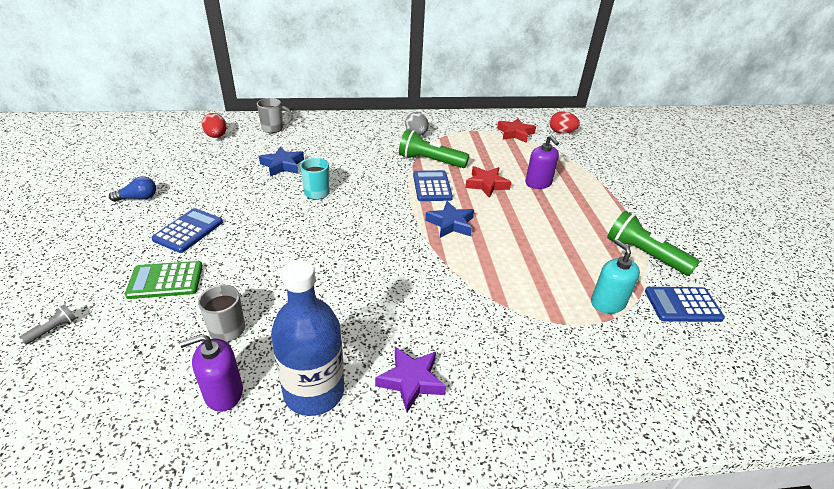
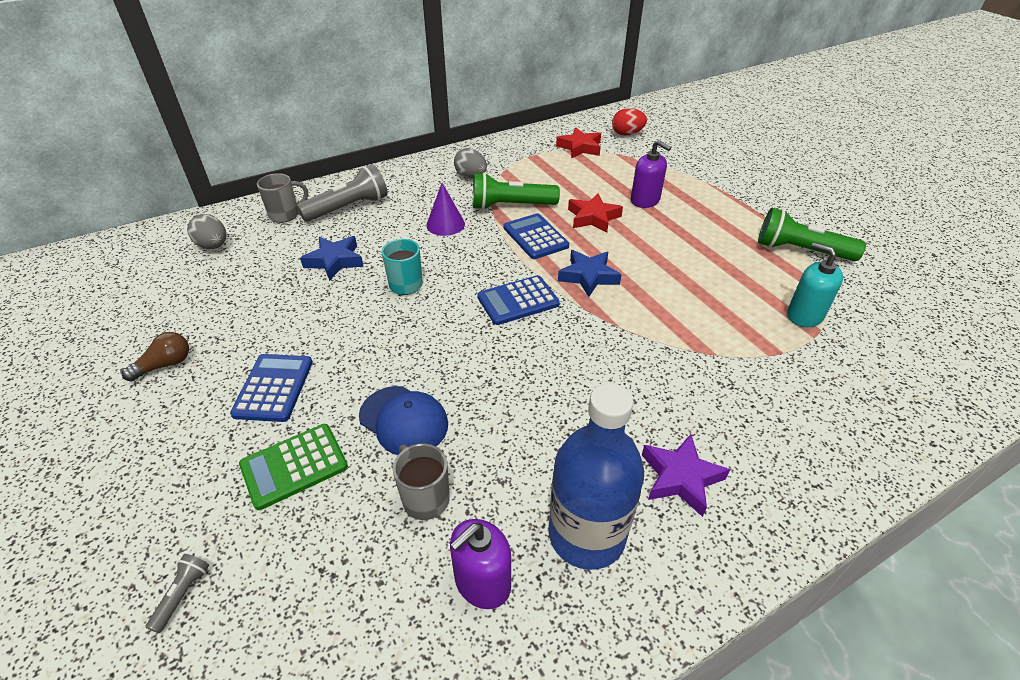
camera: 20 degrees left, 5 degrees up
(138, 198) = (165, 365): blue light bulb -> brown light bulb
(216, 136) = (213, 246): red egg -> grey egg
(251, 276) = (403, 420): none -> blue cap
(317, 134) = (348, 207): none -> grey flashlight
(374, 161) = (445, 224): none -> purple cone
(682, 305) = (870, 294): blue calculator -> blue calculator (518, 301)

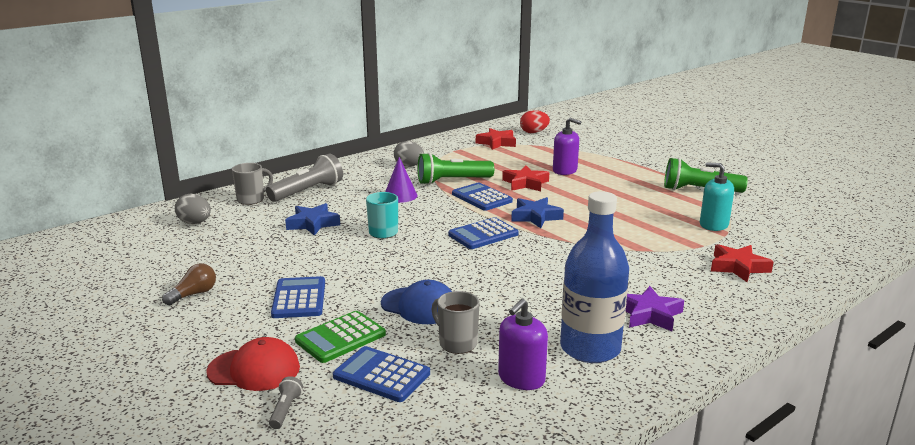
camera: 10 degrees left, 20 degrees down
(177, 510) = (254, 369): none -> red cap
(316, 545) = (381, 375): none -> blue calculator
(819, 400) = (738, 267): none -> red star

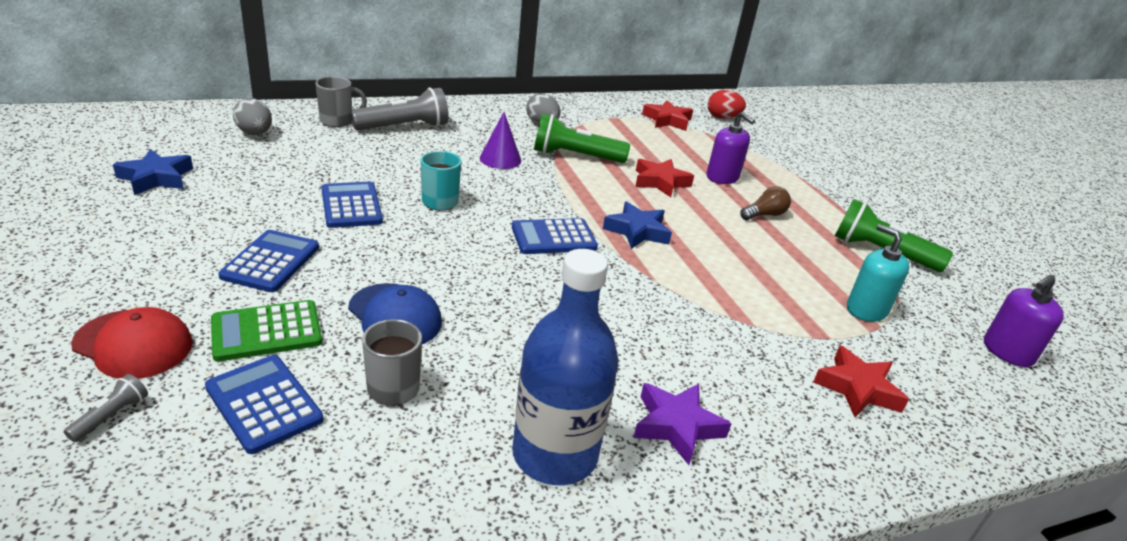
camera: 15 degrees right, 10 degrees up
(194, 294) = (169, 221): brown light bulb -> brown light bulb (764, 215)
(313, 224) = (373, 168): blue star -> blue star (156, 178)
(481, 198) = (592, 187): blue calculator -> blue calculator (351, 206)
(521, 378) = (426, 472): purple soap dispenser -> purple soap dispenser (1007, 352)

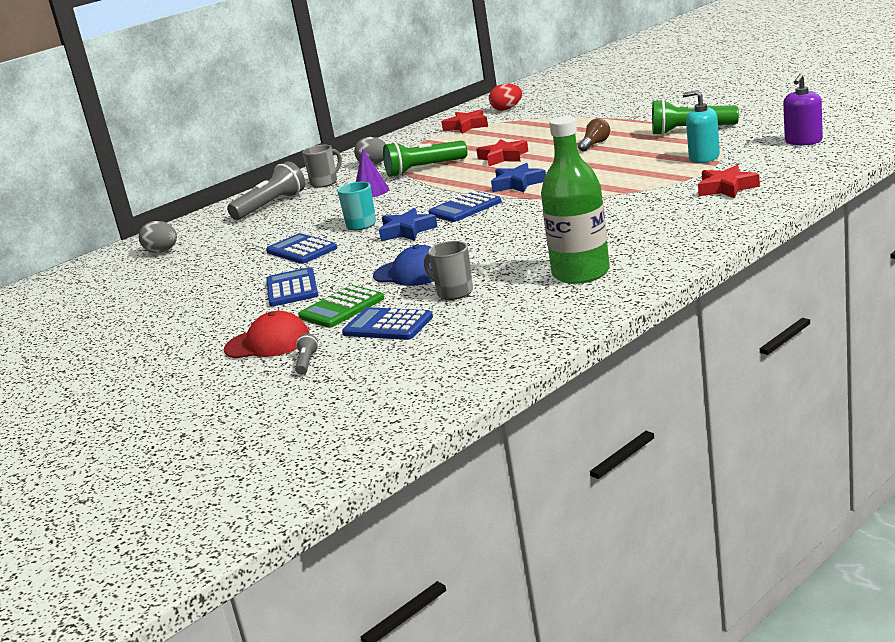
camera: 15 degrees left, 10 degrees down
(156, 178) = (134, 295): blue star -> blue star (406, 231)
(337, 121) = (213, 223): grey mug -> grey mug (325, 183)
(555, 455) = (581, 273): blue bottle -> green bottle
(676, 426) = (637, 239): purple star -> none
(722, 177) = (545, 138): purple soap dispenser -> none

